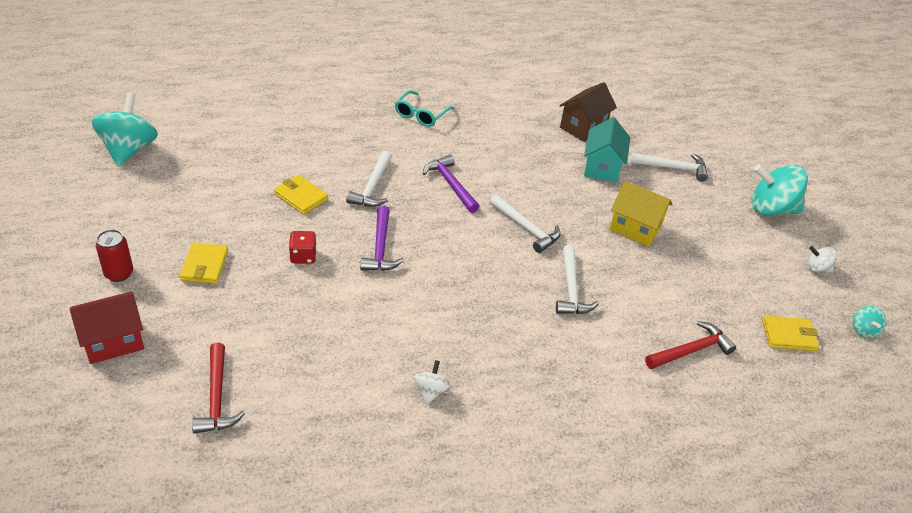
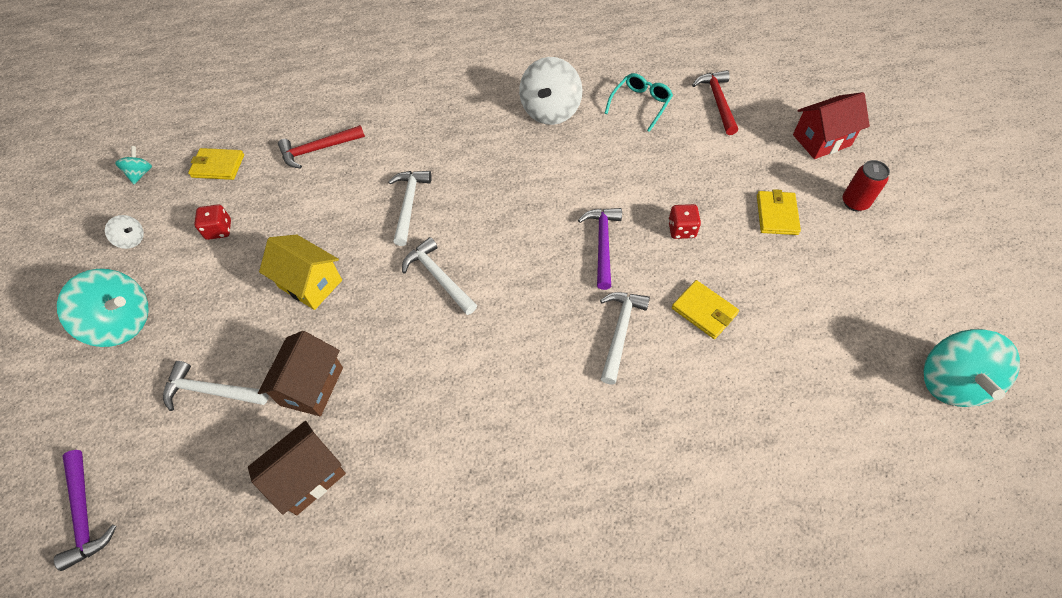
camera: 170 degrees left, 15 degrees up
(421, 115) = (560, 490): turquoise glasses -> turquoise glasses (640, 104)
(431, 391) = (550, 111): white spinning top -> white spinning top, size x2.11
(451, 184) = (521, 342): purple hammer -> purple hammer (84, 514)
(602, 167) = (311, 386): turquoise house -> brown house
(743, 273) = (219, 230): none -> red dice

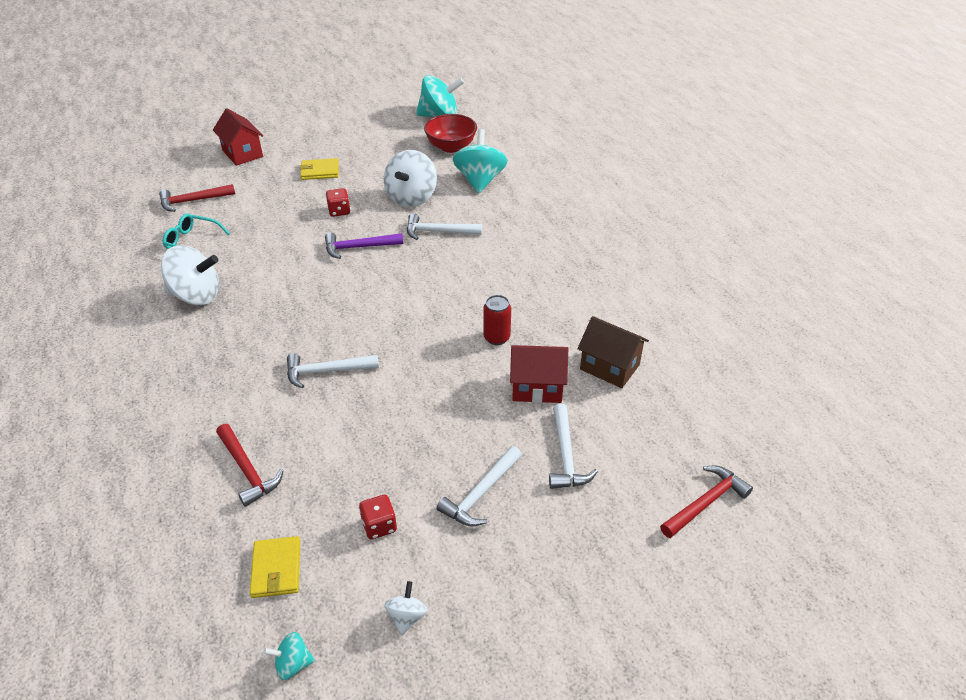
camera: 105 degrees left, 15 degrees down
(84, 514) = (706, 503): purple hammer -> red hammer
(122, 322) = (519, 568): turquoise spinning top -> turquoise spinning top (480, 180)
(310, 284) = (434, 420): yellow house -> none
(311, 386) = (537, 387): brown house -> red house
(439, 277) = (409, 333): white hammer -> white hammer (480, 493)
(704, 311) = (411, 198): yellow wallet -> white spinning top
(846, 383) = (451, 147): none -> red bowl
(854, 202) = (305, 141): red can -> red can (496, 337)

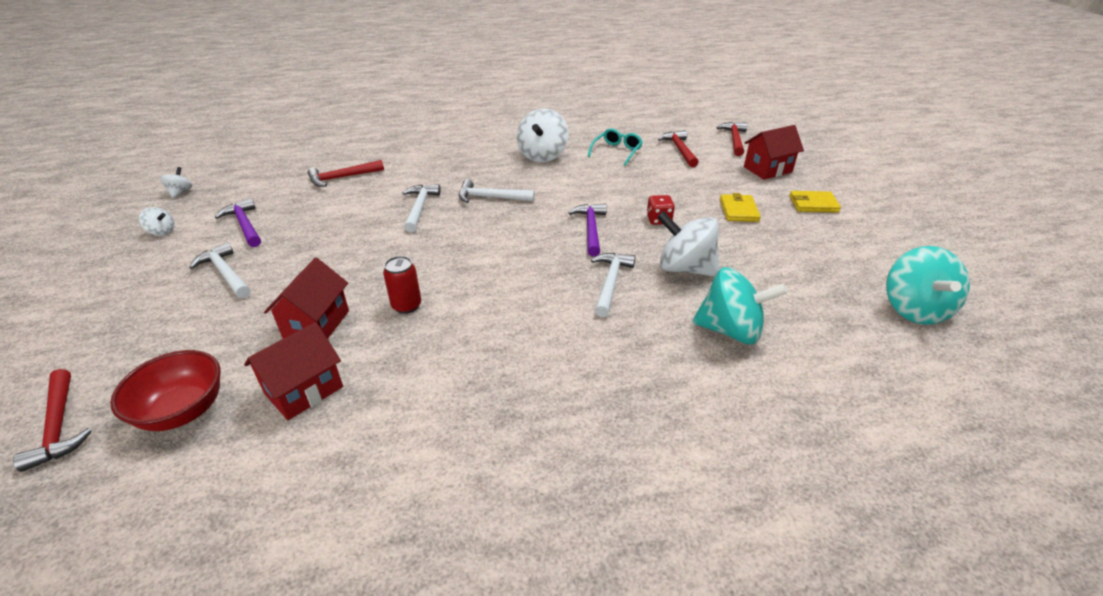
camera: 100 degrees right, 5 degrees down
(172, 168) = (734, 140): none -> red hammer
(276, 569) = (251, 187): yellow wallet -> yellow wallet (813, 204)
(293, 664) = (180, 192): turquoise spinning top -> white spinning top
(379, 525) = (245, 225): red dice -> purple hammer
(451, 147) = (821, 312): red bowl -> red bowl (183, 411)
(565, 456) = (216, 329): white hammer -> white hammer (491, 197)
(609, 367) = (304, 390): brown house -> red house

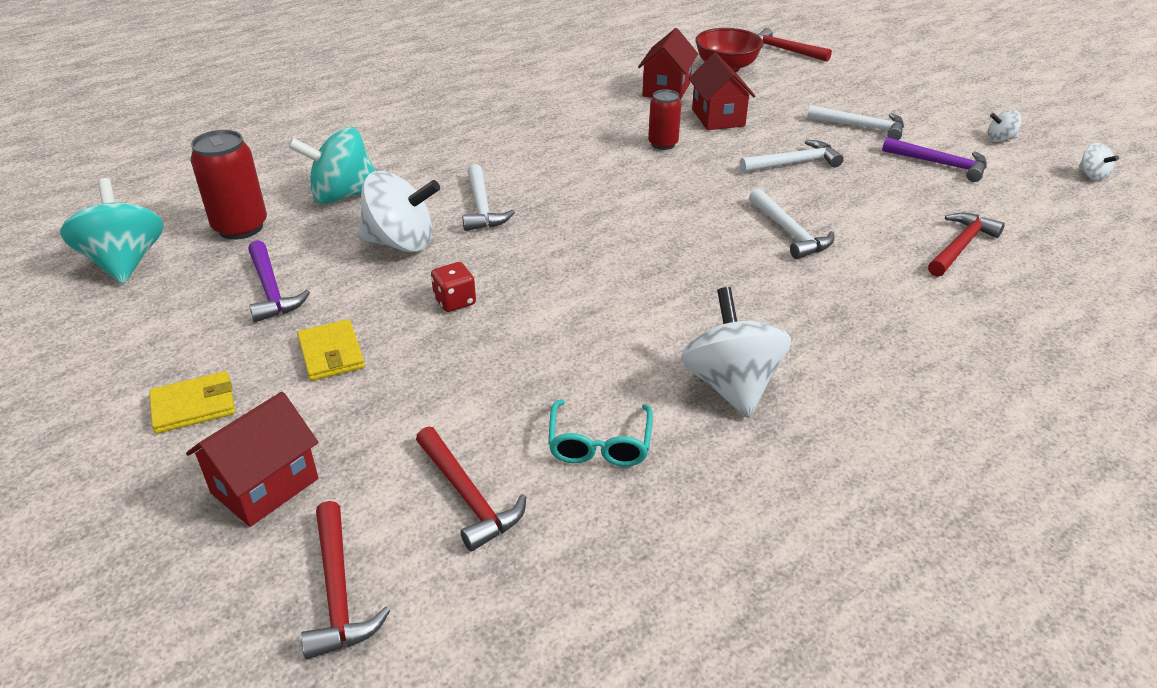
camera: 155 degrees right, 0 degrees up
(491, 197) = (719, 272): white hammer -> white hammer (794, 163)
(591, 229) = (542, 262): purple hammer -> purple hammer (271, 290)
(823, 319) = (240, 227): none -> red can

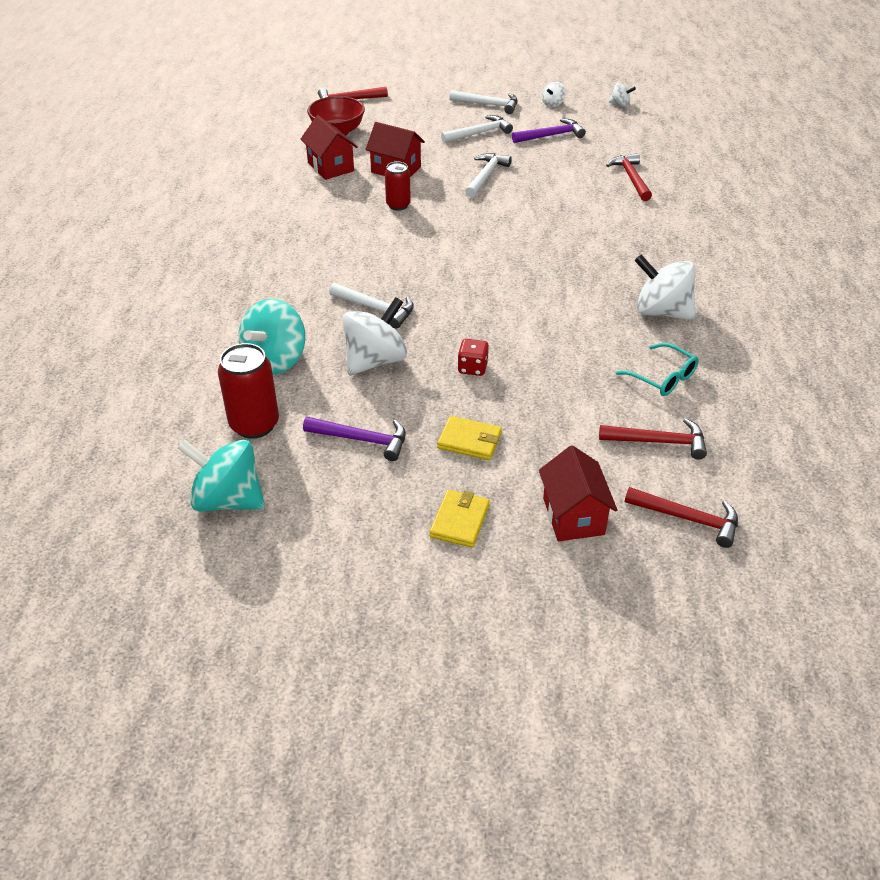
camera: 50 degrees left, 5 degrees up
(789, 232) = (553, 218): white hammer -> white hammer (488, 105)

